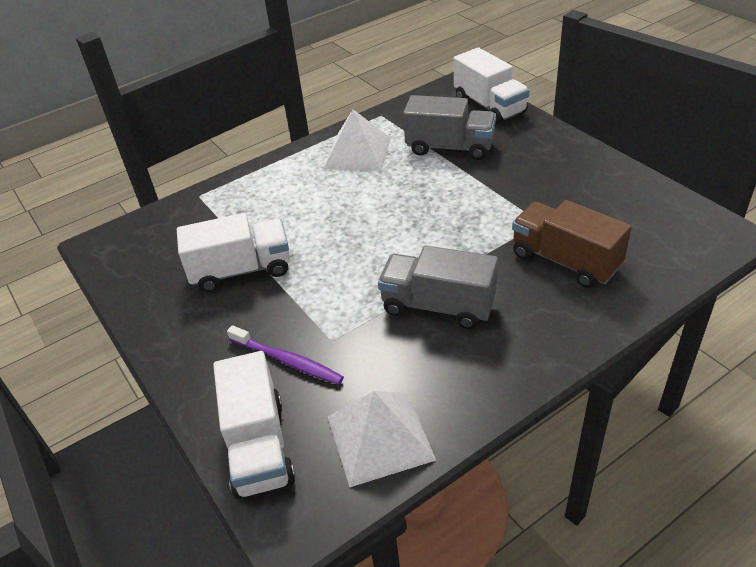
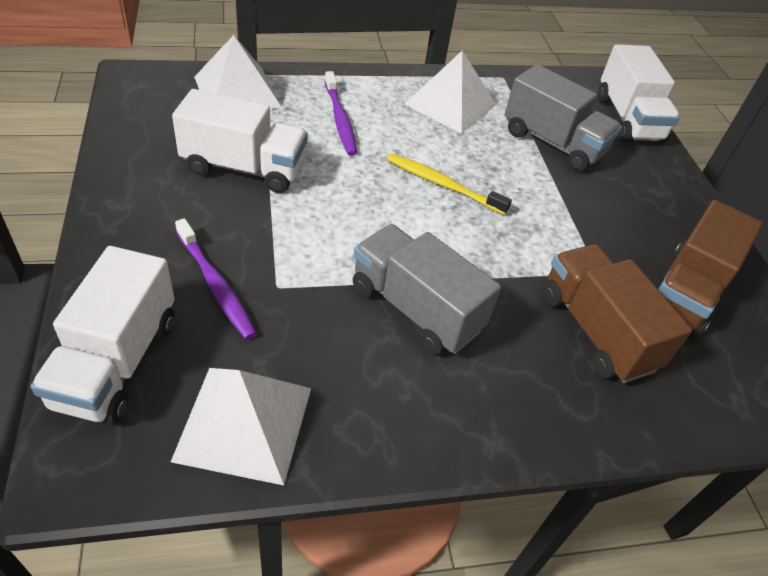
camera: 15 degrees right, 5 degrees up
(190, 217) = (237, 91): none -> white pyramid
(285, 202) = (340, 120): none -> purple toothbrush
(394, 213) = (442, 184): none -> yellow toothbrush
(604, 207) = (686, 291): none -> brown truck

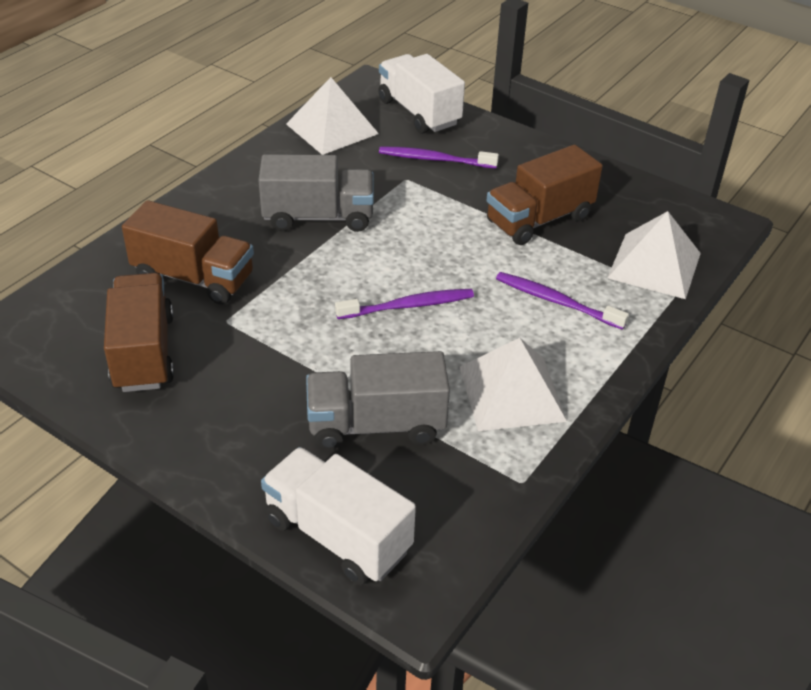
camera: 140 degrees right, 5 degrees down
(244, 168) = (539, 220): white truck -> brown truck
(442, 184) = (409, 306): yellow toothbrush -> purple toothbrush

